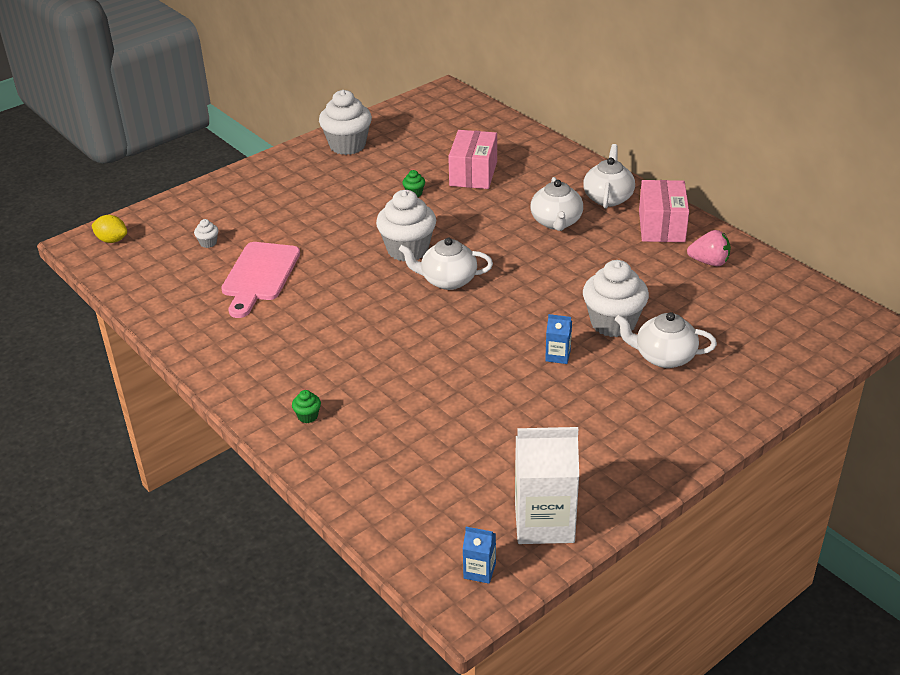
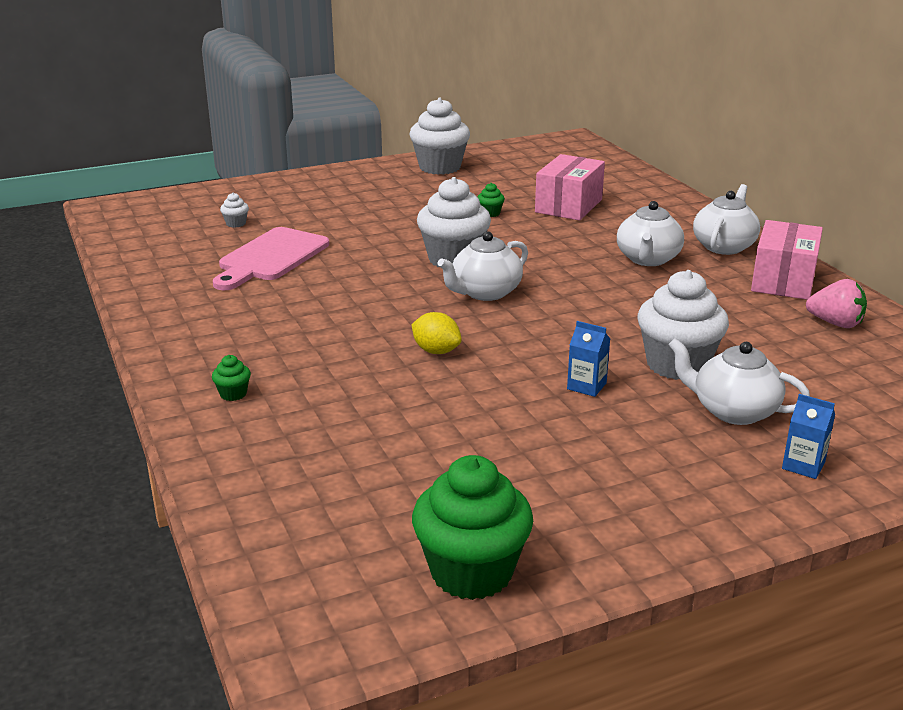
camera: 15 degrees right, 10 degrees down
(112, 240) = (139, 208): yellow lemon -> yellow lemon (436, 351)
(447, 280) = (485, 292): white teapot -> white teapot turned 60 degrees counterclockwise
(479, 571) = (345, 614): blue carton -> blue carton (803, 465)
(544, 522) = (471, 572): white carton -> green cupcake

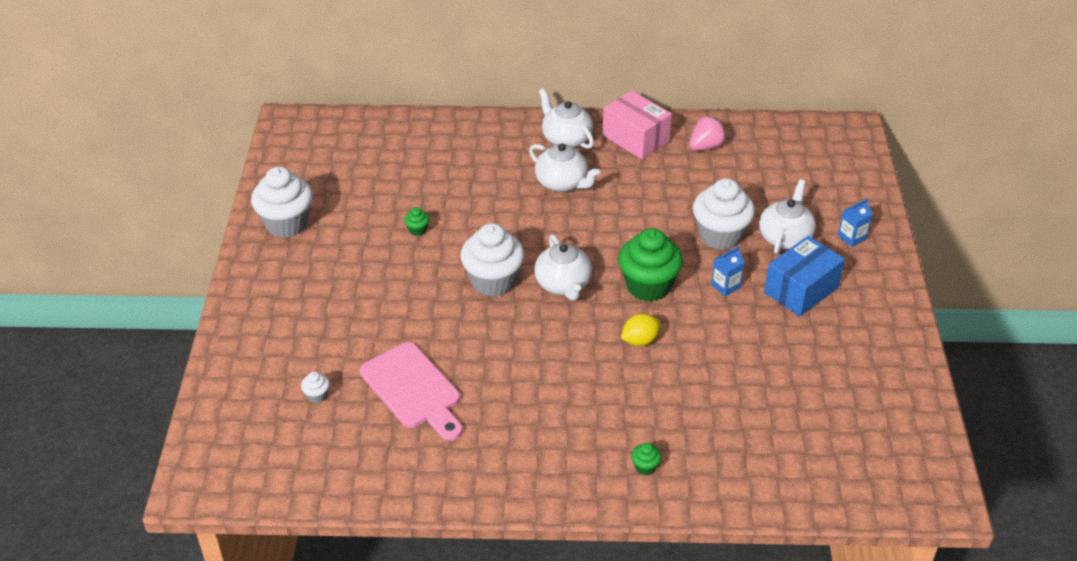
camera: 65 degrees left, 15 degrees up
(471, 572) = (897, 407): green cupcake -> green cupcake (648, 286)
(568, 206) = (436, 182): pink box -> none
(640, 442) = (801, 290): none -> blue box
(733, 411) = (785, 237): white teapot -> white teapot turned 150 degrees clockwise

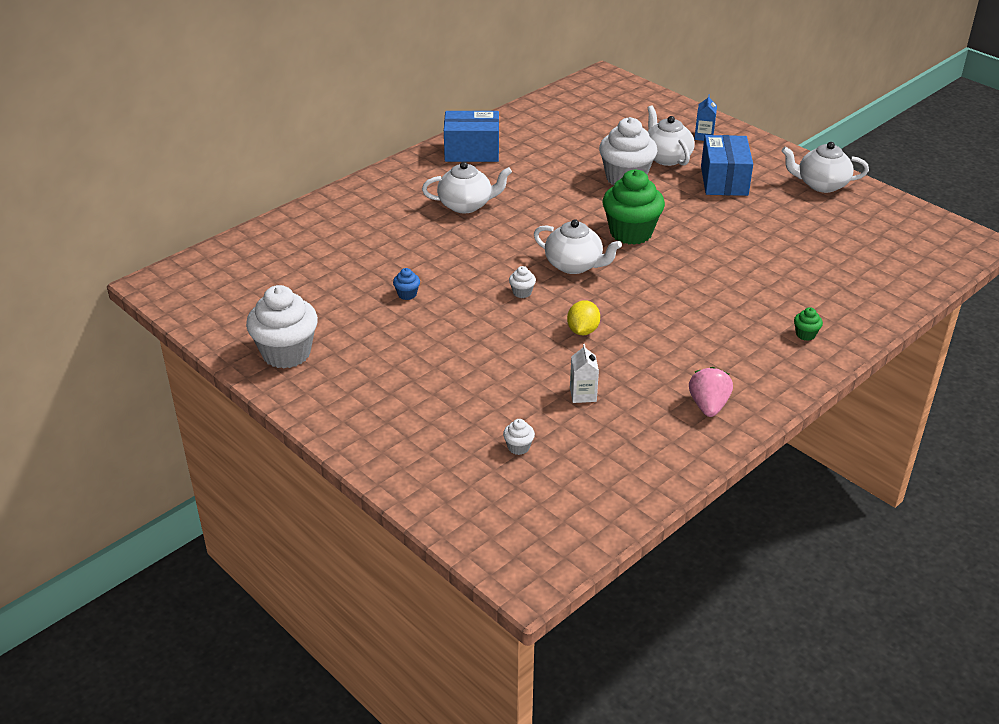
camera: 45 degrees left, 5 degrees down
(413, 389) = (583, 394): pink cutting board -> white carton
(417, 230) = (407, 294): green cupcake -> blue cupcake
(493, 281) = (522, 292): white cupcake -> white cupcake, size x0.41
(566, 139) = (421, 177): white teapot -> white teapot (821, 185)
(635, 138) = (472, 151): pink box -> blue box
(640, 340) = (680, 267): yellow lemon -> yellow lemon (582, 331)
(705, 146) = (528, 132): pink strawberry -> pink strawberry (708, 406)
(725, 286) = (677, 204): blue carton -> none

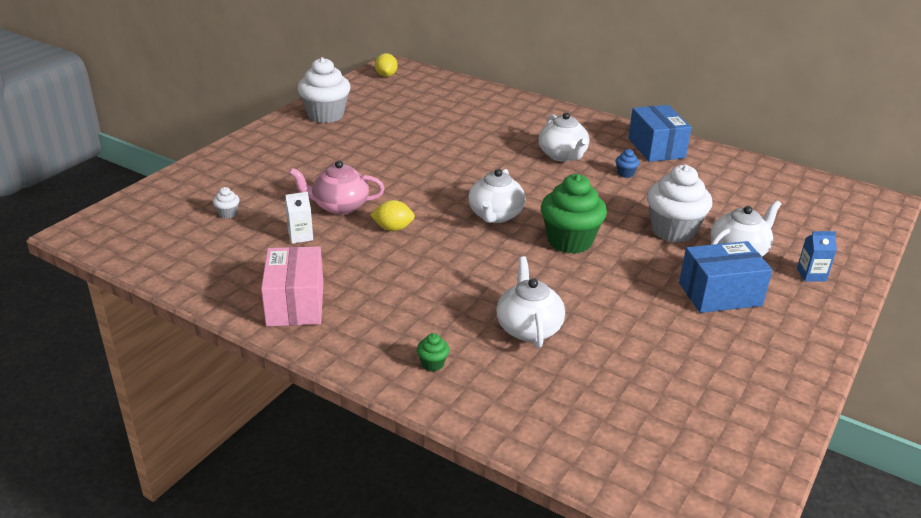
camera: 75 degrees right, 5 degrees down
(188, 292) = (386, 75): none -> yellow lemon
(407, 294) = (415, 147): blue cupcake -> blue cupcake (625, 174)
(522, 292) = (439, 194): white cupcake -> none
(526, 362) = (339, 206): none -> pink teapot
(708, 406) = (295, 304): pink strawberry -> pink box
(821, 185) = (772, 371): white teapot -> white teapot (528, 328)

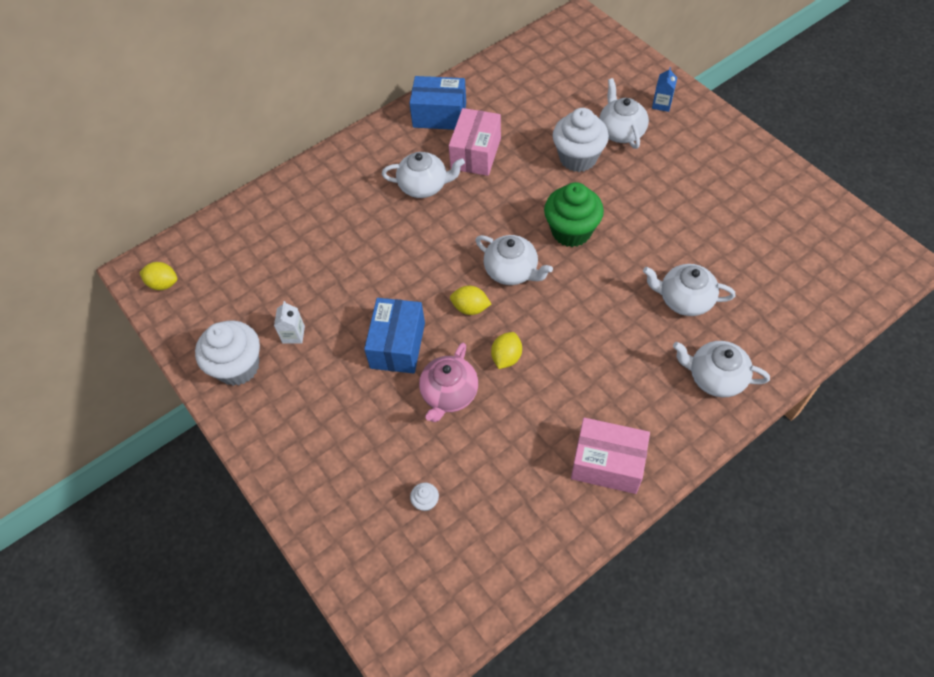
camera: 65 degrees left, 25 degrees up
(300, 236) = (494, 439): white carton -> white carton (293, 334)
(432, 364) = (715, 377): green cupcake -> white teapot
(438, 201) = (470, 308): none -> yellow lemon
(625, 174) = (476, 153): blue cupcake -> pink box
(720, 294) = (671, 166): blue box -> blue box (397, 345)

